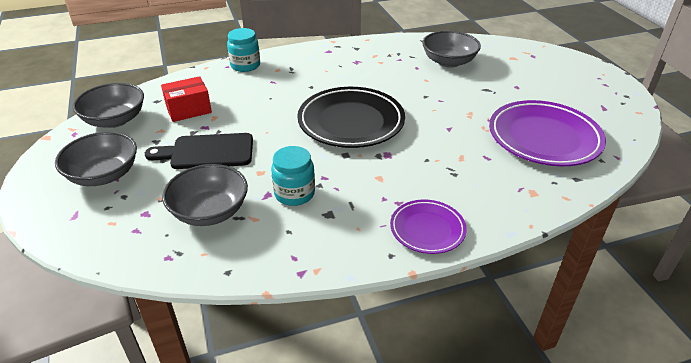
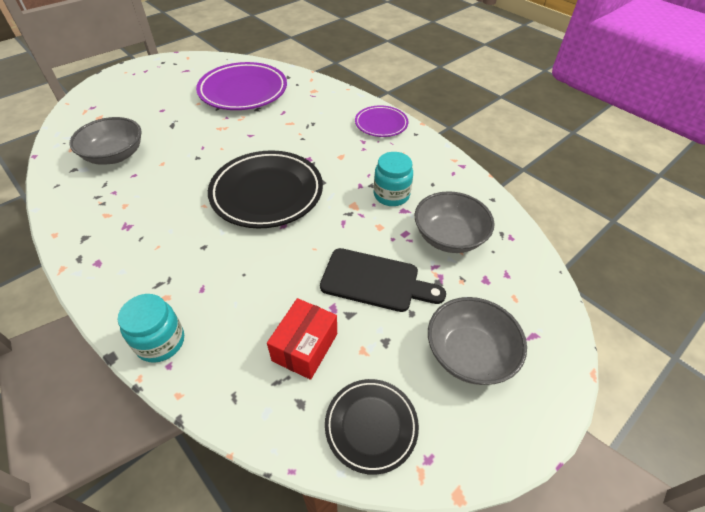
camera: 115 degrees left, 10 degrees up
(115, 120) = (371, 426): grey bowl -> black plate
(188, 109) = (305, 347): red box -> red box turned 75 degrees clockwise
(207, 152) = (375, 281): black cutting board -> black cutting board turned 45 degrees counterclockwise

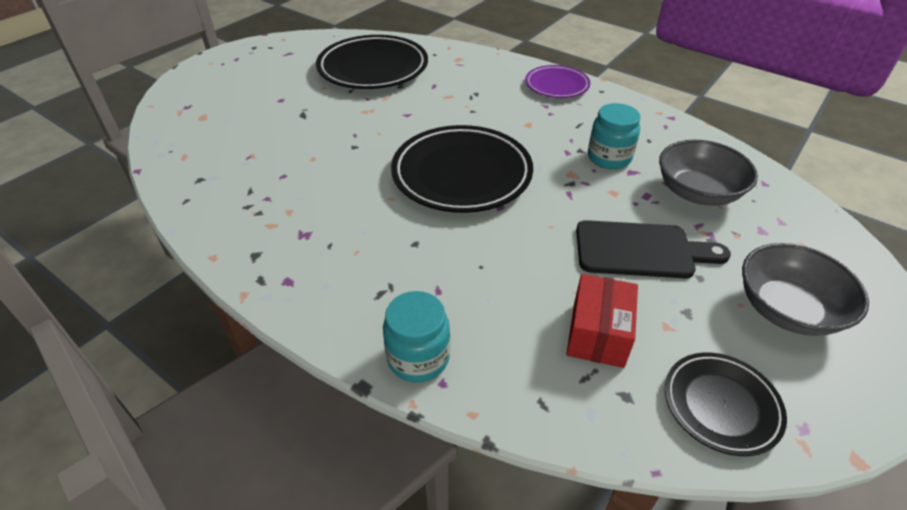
camera: 10 degrees left, 5 degrees down
(115, 155) = (246, 157): grey bowl -> none
(243, 91) = (373, 68): purple plate -> black plate

